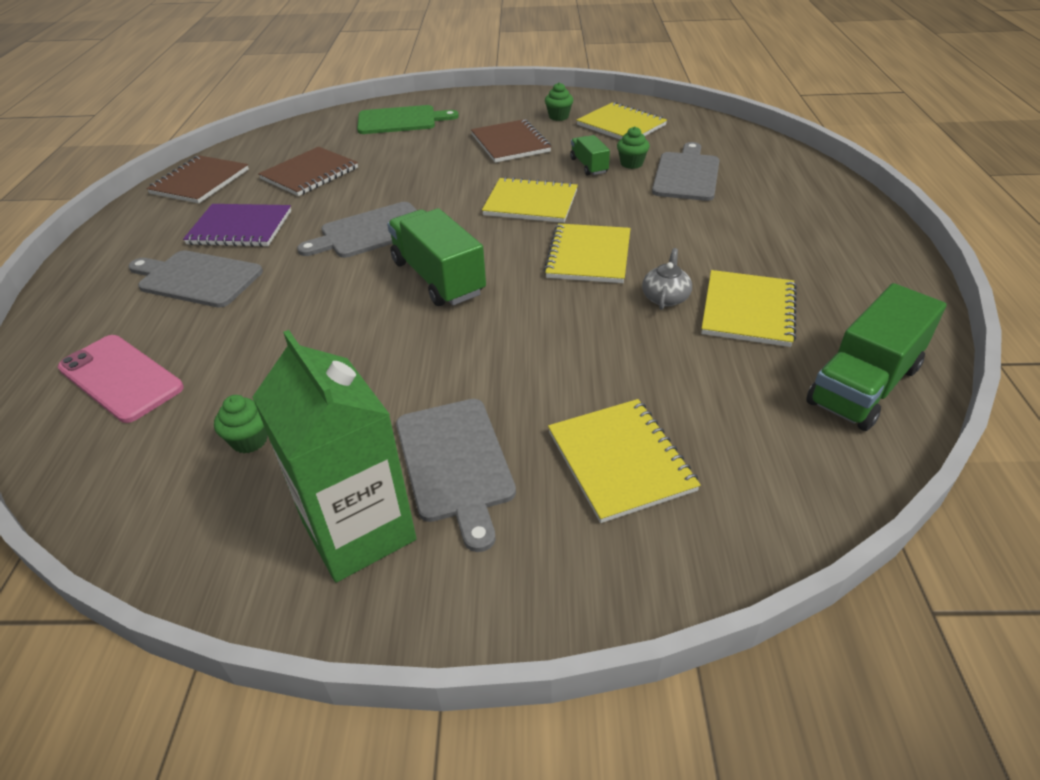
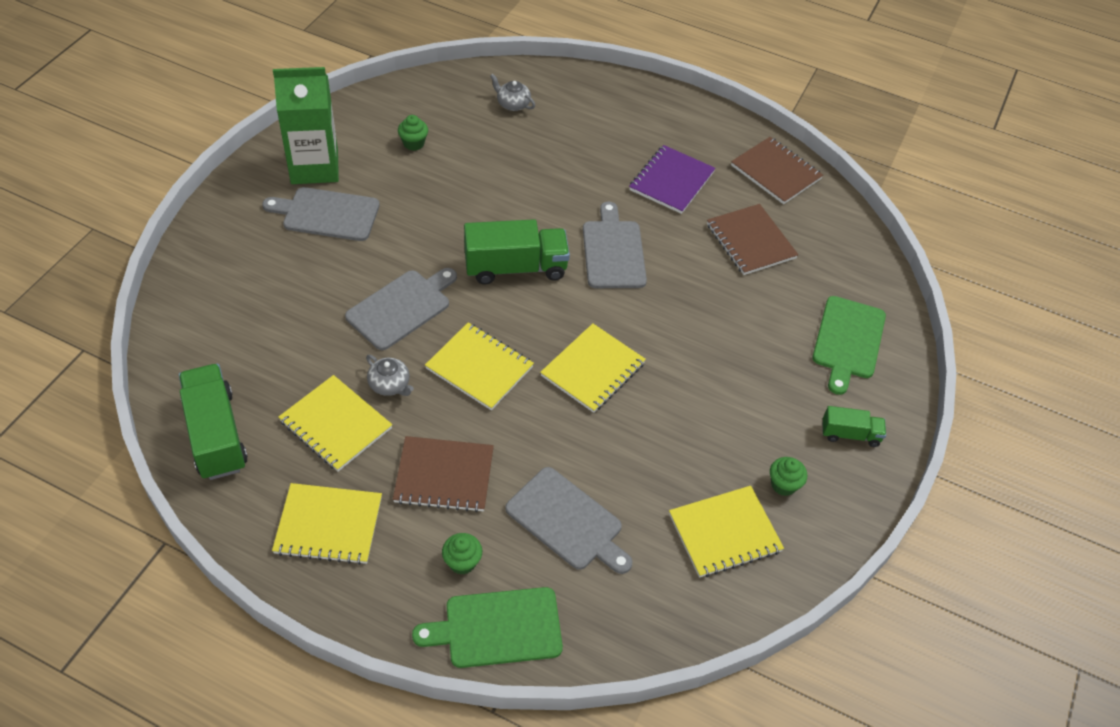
camera: 110 degrees right, 10 degrees up
(120, 378) = (512, 104): pink phone -> grey teapot
(197, 278) = (607, 148): grey cutting board -> grey cutting board (401, 307)
(510, 143) = (733, 409): brown notebook -> brown notebook (444, 475)
(589, 166) = (639, 449): green truck -> green truck (850, 434)
(620, 461) = (269, 279): yellow notebook -> yellow notebook (328, 525)
(631, 163) = (622, 488): green cupcake -> green cupcake (462, 562)
(802, 175) = (497, 628): none -> green cutting board

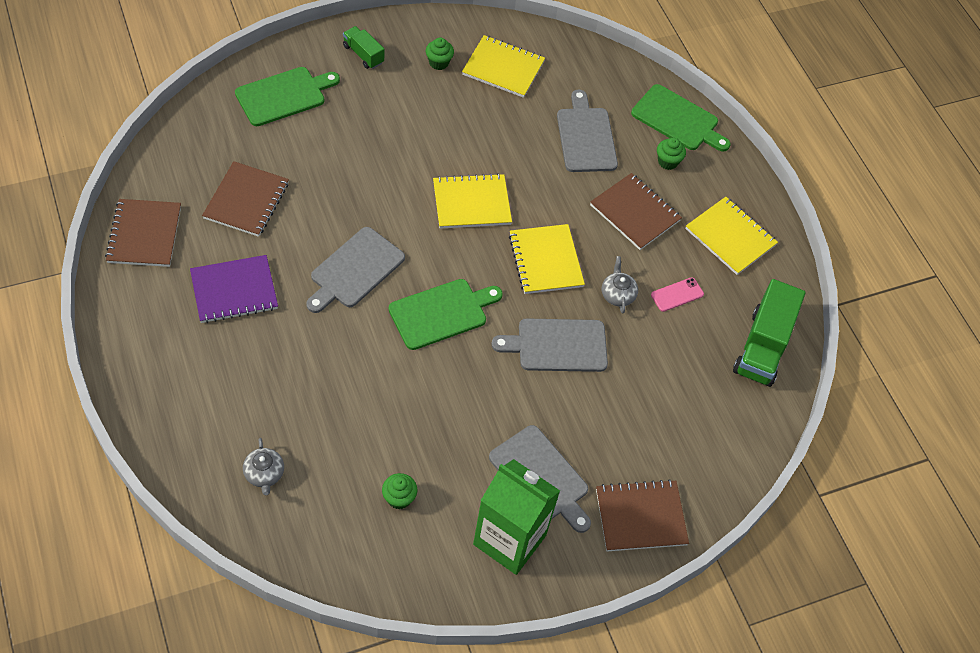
camera: 140 degrees left, 5 degrees up
(228, 237) = (640, 517): none -> brown notebook
(336, 424) = (677, 294): yellow notebook -> pink phone
(515, 268) = (441, 313): green truck -> green cutting board

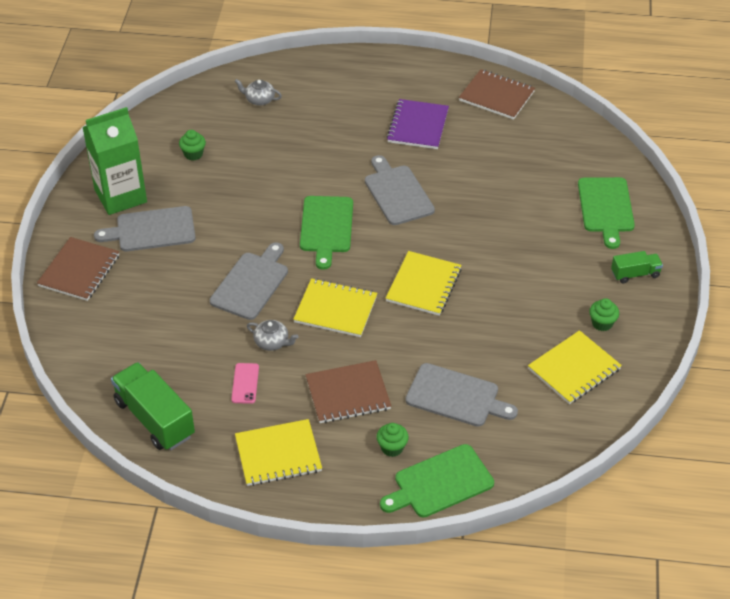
camera: 125 degrees right, 10 degrees down
(246, 200) = (500, 155): brown notebook -> none

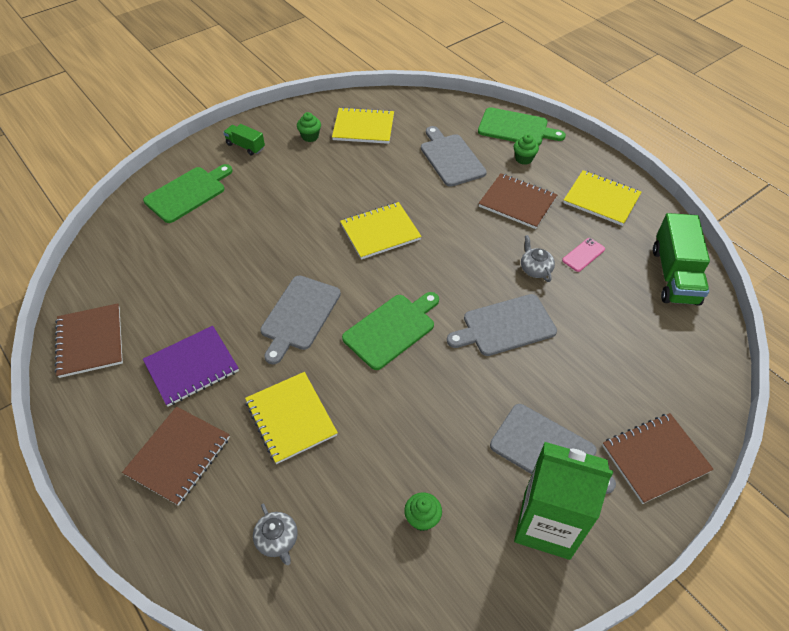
camera: 135 degrees left, 5 degrees up
(335, 309) = (462, 259): yellow notebook -> yellow notebook (291, 418)
(359, 92) = (178, 456): none -> brown notebook

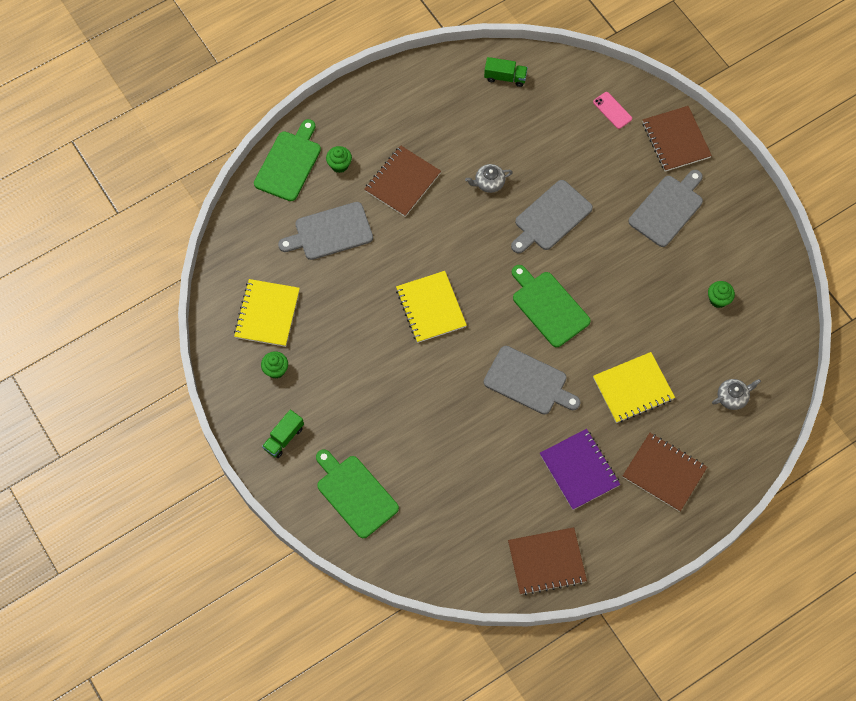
camera: 85 degrees left, 15 degrees up
(505, 326) = (551, 217): grey cutting board -> grey cutting board turned 60 degrees clockwise
(547, 524) = (724, 220): green carton -> none
(583, 255) = (475, 141): pink phone -> pink phone (612, 110)
(601, 199) = (406, 110): yellow notebook -> none
(674, 275) = (505, 77): green truck -> green truck, size x0.54

